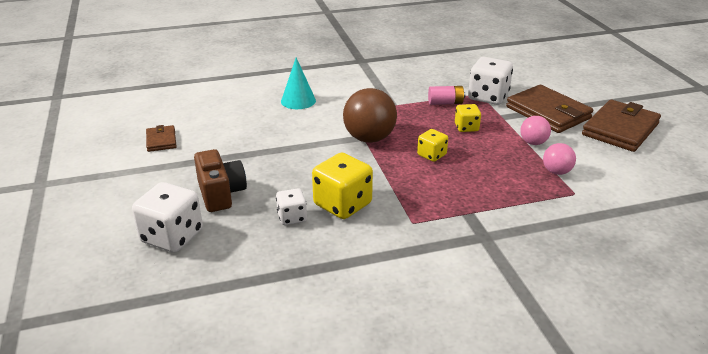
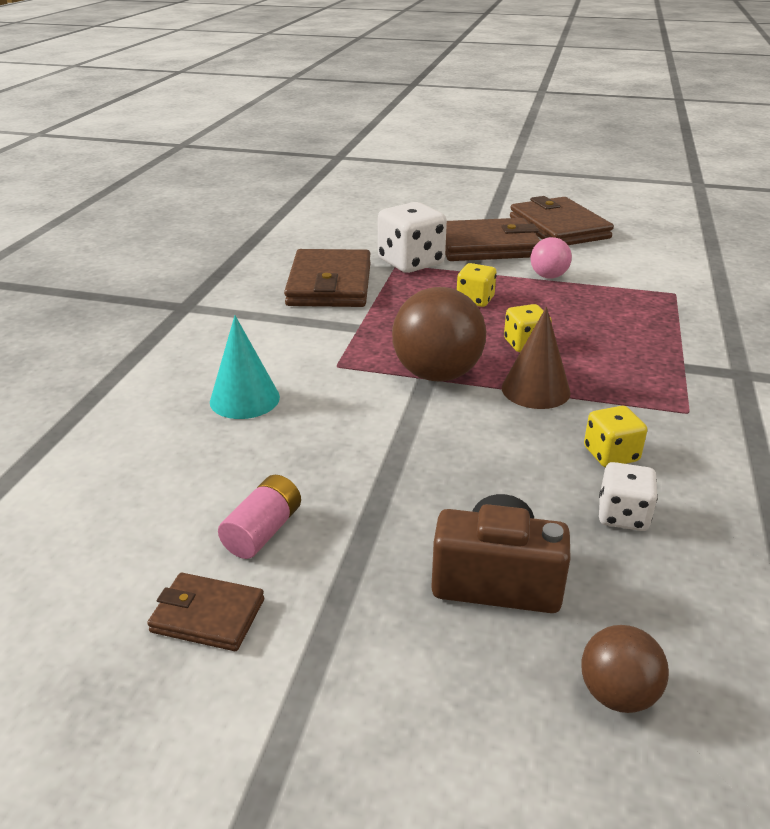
camera: 60 degrees left, 0 degrees up
(172, 236) = (617, 694): white dice -> brown ball
(342, 204) = (611, 454): yellow dice -> yellow dice, size x0.57
(384, 169) = (535, 390): none -> brown cone
(429, 84) = (330, 284): none -> brown wallet
(445, 103) = (395, 291): pink battery -> pink battery (263, 531)
(556, 172) = (623, 286): pink ball -> none

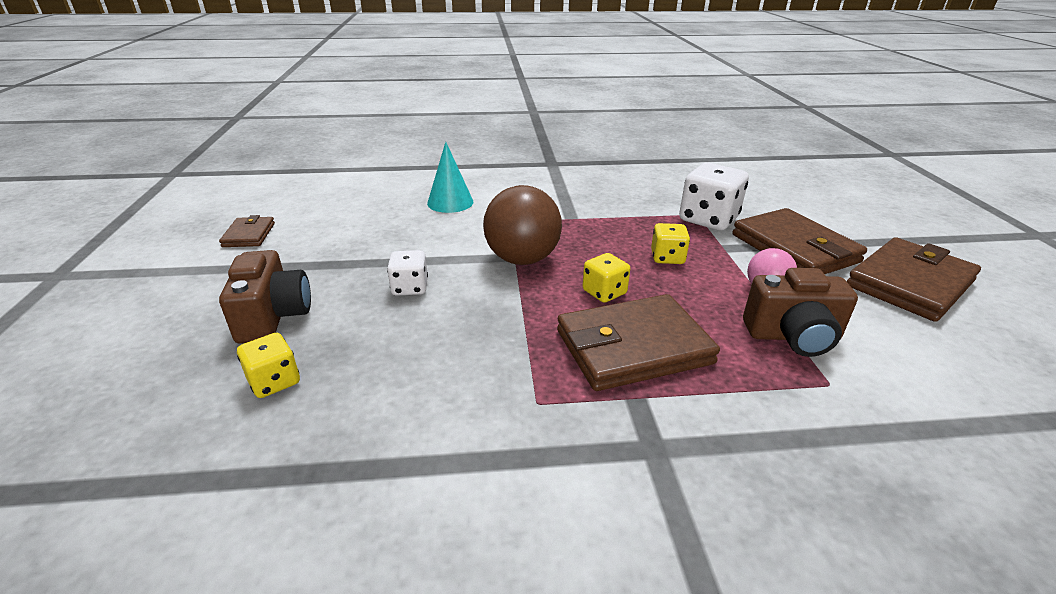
camera: 70 degrees right, 0 degrees up
(263, 531) = (317, 234): pink battery -> none
(330, 284) = (630, 197): brown wallet -> brown wallet (633, 347)
(535, 390) = (526, 306): brown cone -> none
(611, 454) = (439, 355): yellow dice -> yellow dice (274, 381)
(616, 287) = (793, 336): none -> brown camera
(617, 694) = (158, 377): brown ball -> none
(623, 515) = (351, 368): white dice -> white dice (410, 287)

